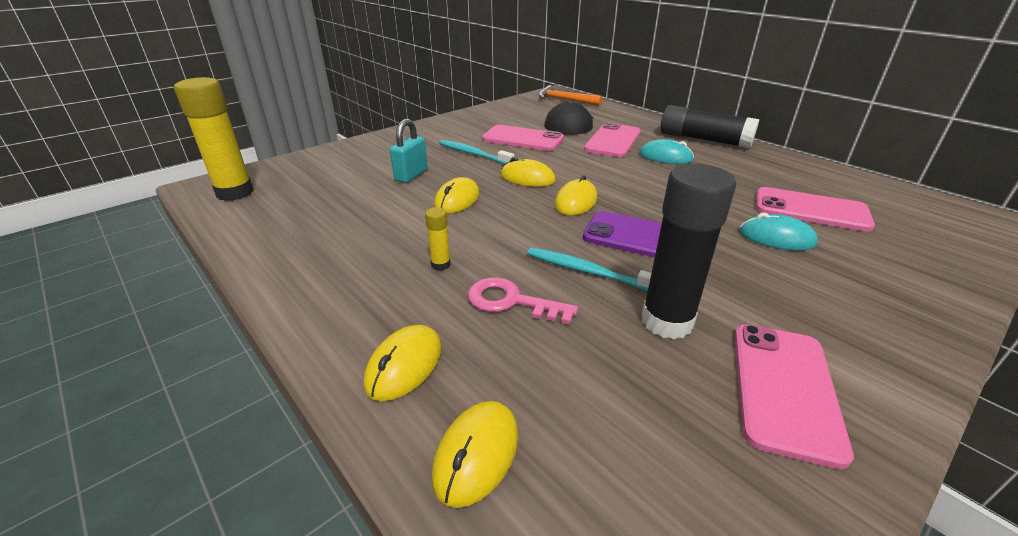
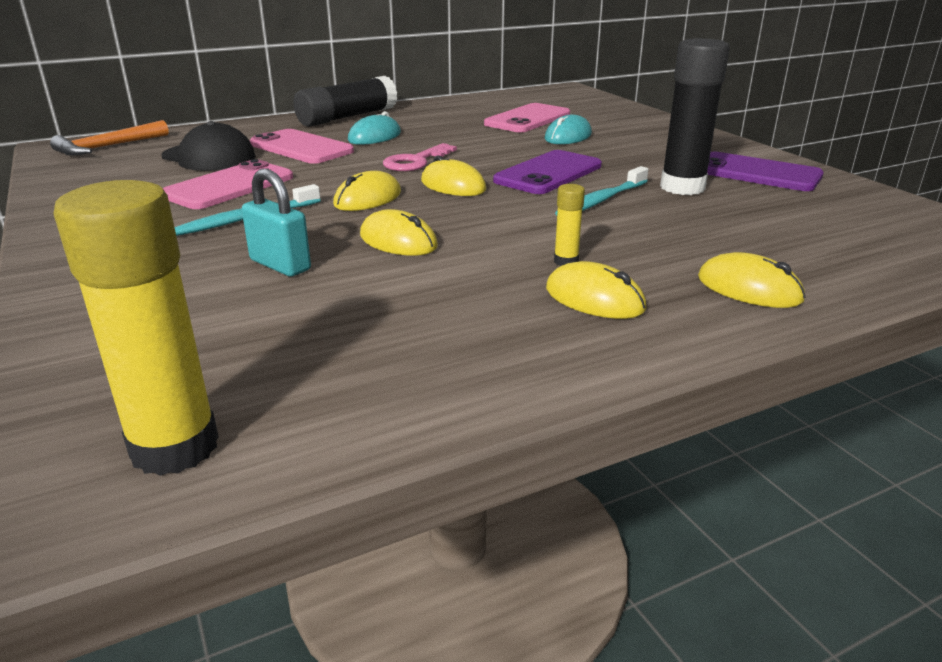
camera: 75 degrees left, 5 degrees down
(477, 454) = (849, 266): yellow mouse -> yellow mouse (594, 298)
(511, 301) = (646, 235): pink key -> pink key (416, 161)
(784, 389) = (756, 173): pink phone -> purple phone

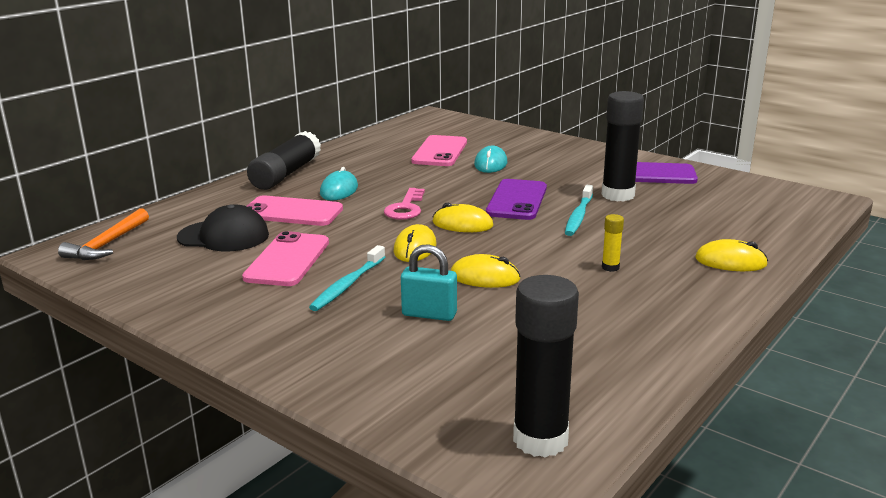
camera: 25 degrees left, 5 degrees down
(175, 447) = (540, 439): yellow glue stick -> black glue stick
(594, 298) = (656, 289): yellow mouse -> none

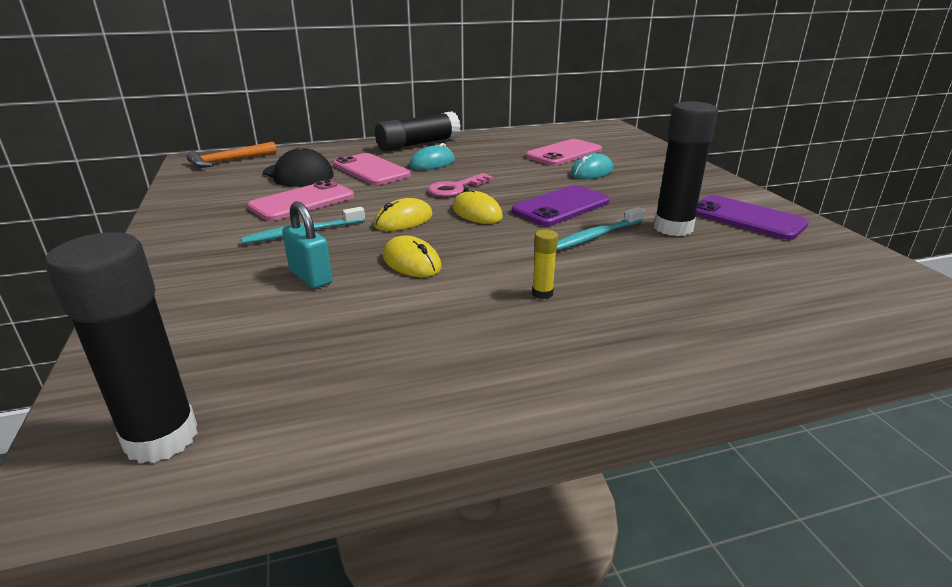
camera: 35 degrees right, 5 degrees up
(730, 261) = (695, 336): yellow mouse -> none

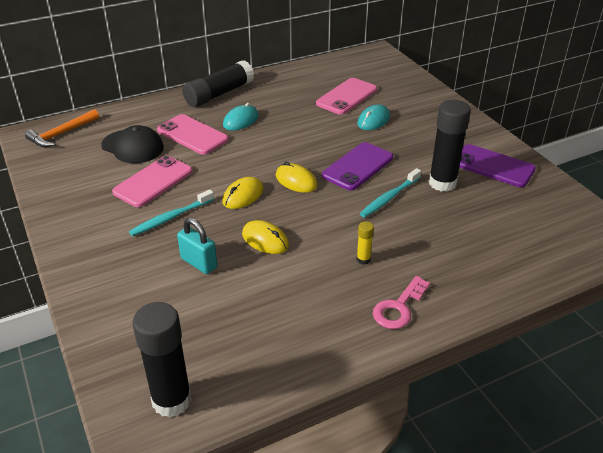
camera: 10 degrees left, 10 degrees up
(456, 188) = (270, 152): pink key -> pink key (399, 307)

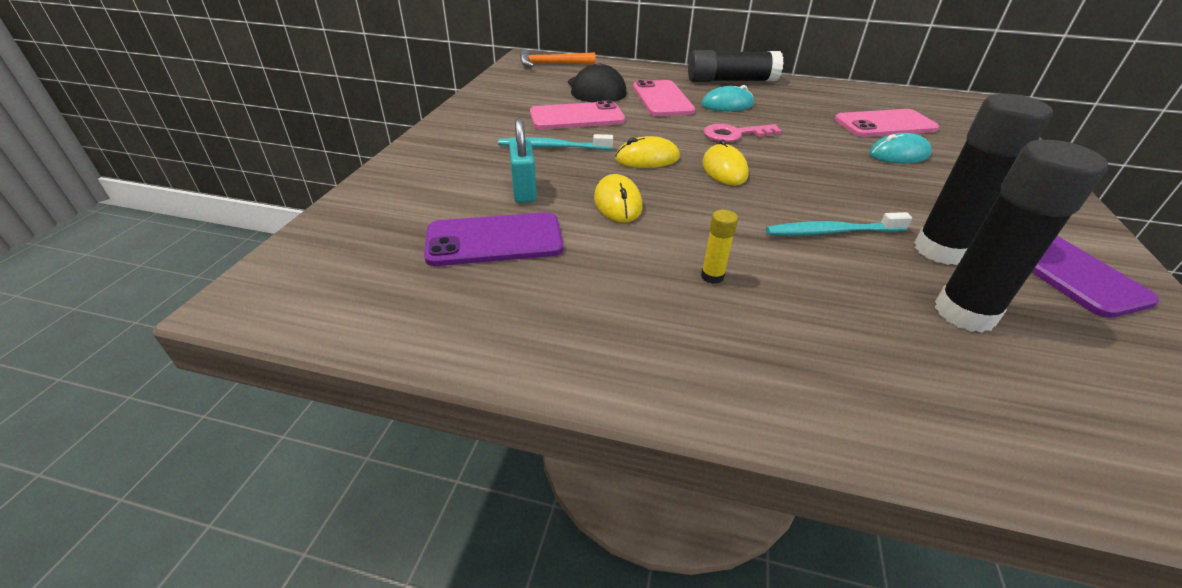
camera: 40 degrees right, 0 degrees up
(172, 400) = (320, 289): black glue stick -> black glue stick (964, 313)
(358, 166) = (822, 186): purple phone -> purple phone (494, 240)
(399, 307) = (694, 356): pink key -> pink key (735, 134)

